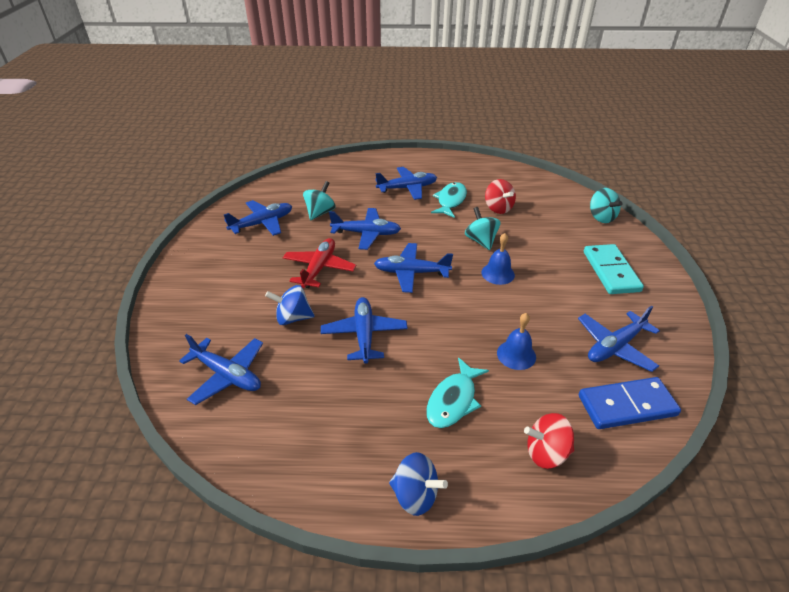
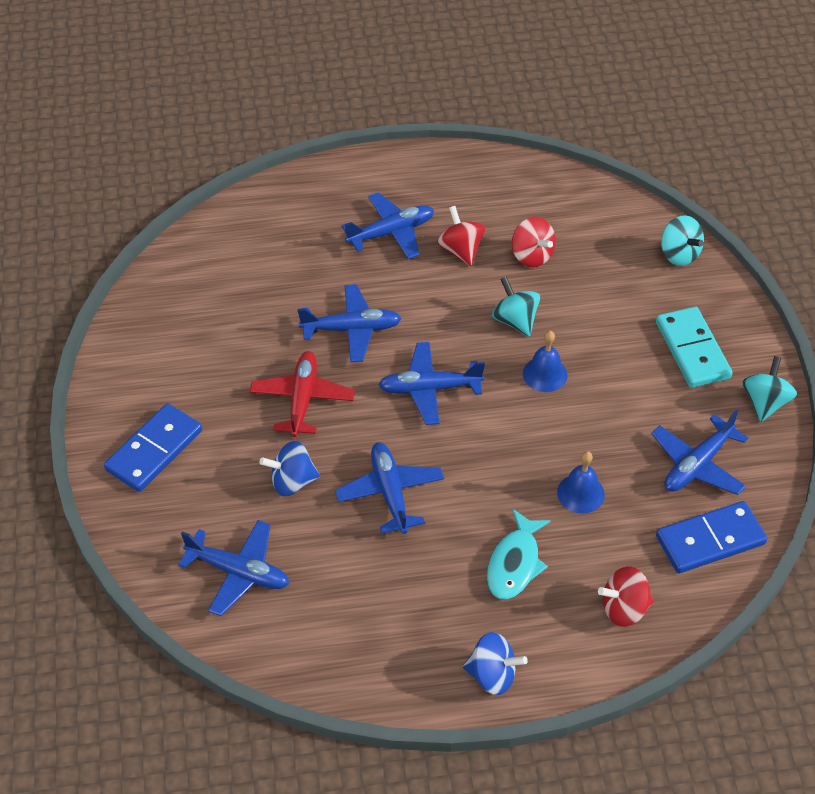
camera: 10 degrees left, 10 degrees up
(203, 286) = (154, 450): none -> blue domino
(262, 223) = (194, 330): blue plane -> none
(320, 213) = (273, 298): turquoise spinning top -> turquoise spinning top (765, 402)
(450, 201) = (460, 250): turquoise fish -> red spinning top

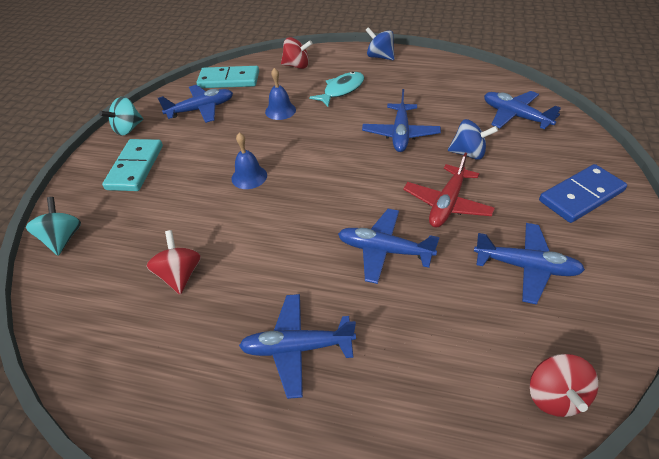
camera: 155 degrees left, 5 degrees down
(429, 389) = (341, 187): blue plane -> blue plane (526, 267)
(460, 250) = (239, 302): red spinning top -> red spinning top (555, 396)
(515, 320) = (240, 220): turquoise spinning top -> none
(710, 540) = (229, 80): blue domino -> turquoise domino

